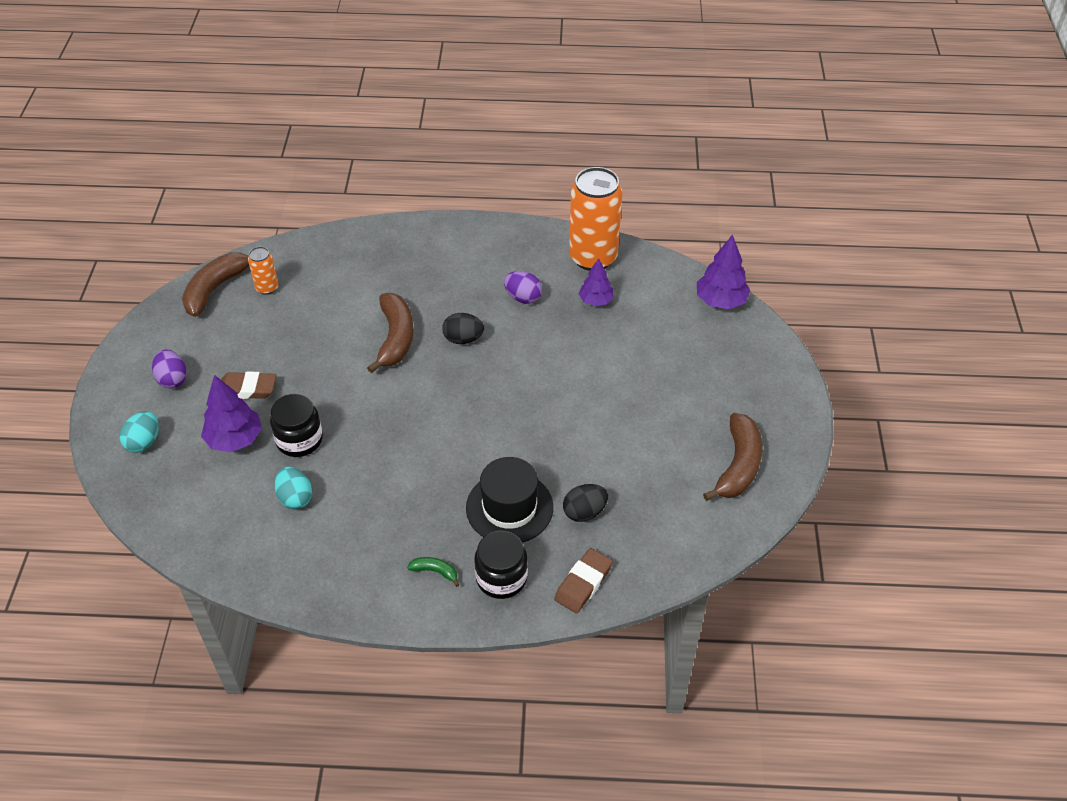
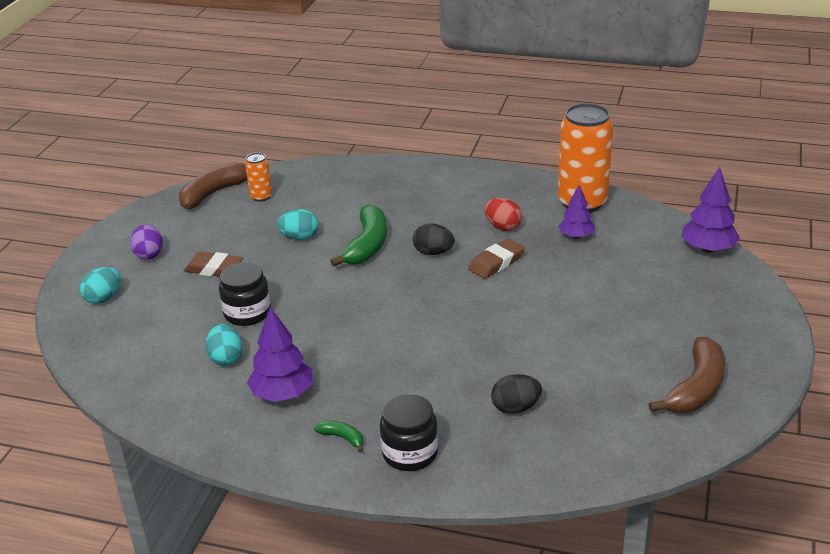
camera: 15 degrees right, 15 degrees down
(235, 439) = (187, 305): purple tree -> purple tree (283, 394)
(323, 337) = (299, 237): none -> turquoise egg
(395, 338) = (367, 245): brown banana -> green banana
(509, 507) = (437, 393): black hat -> none
(523, 297) = (502, 227): purple egg -> red egg
(583, 583) = (496, 470): brown eraser -> brown eraser (496, 263)

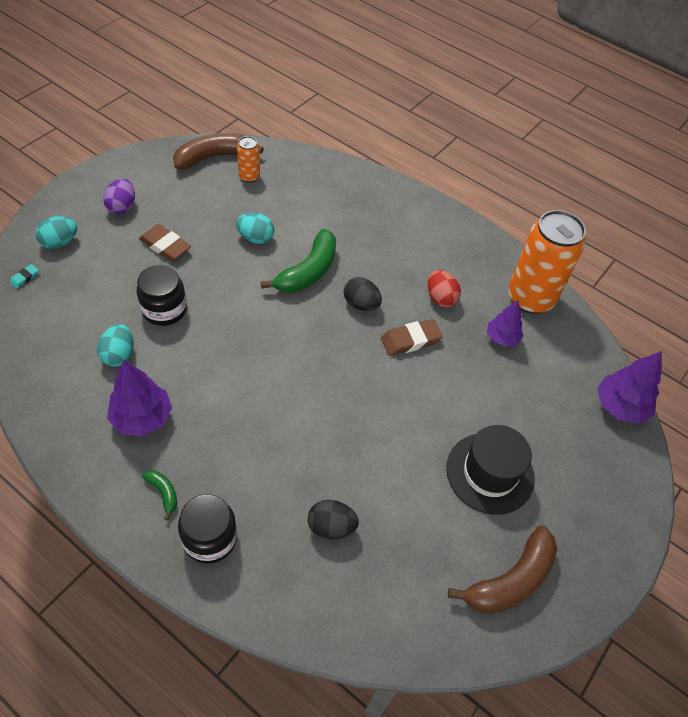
camera: 15 degrees right, 20 degrees up
(86, 334) = (24, 278): none -> turquoise eraser
(629, 326) = (490, 473): none -> black hat

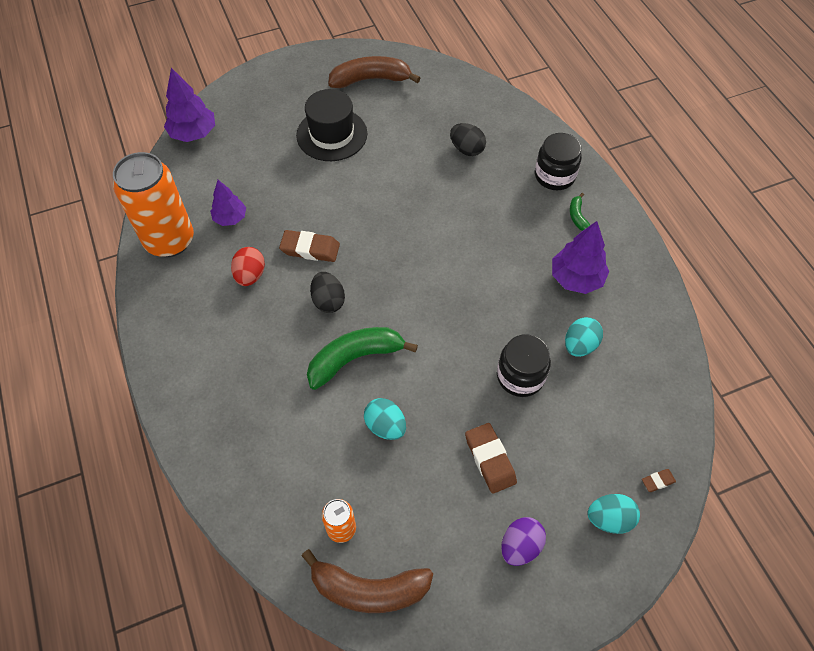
camera: 145 degrees left, 5 degrees up
(24, 278) = (657, 481): turquoise eraser -> brown eraser

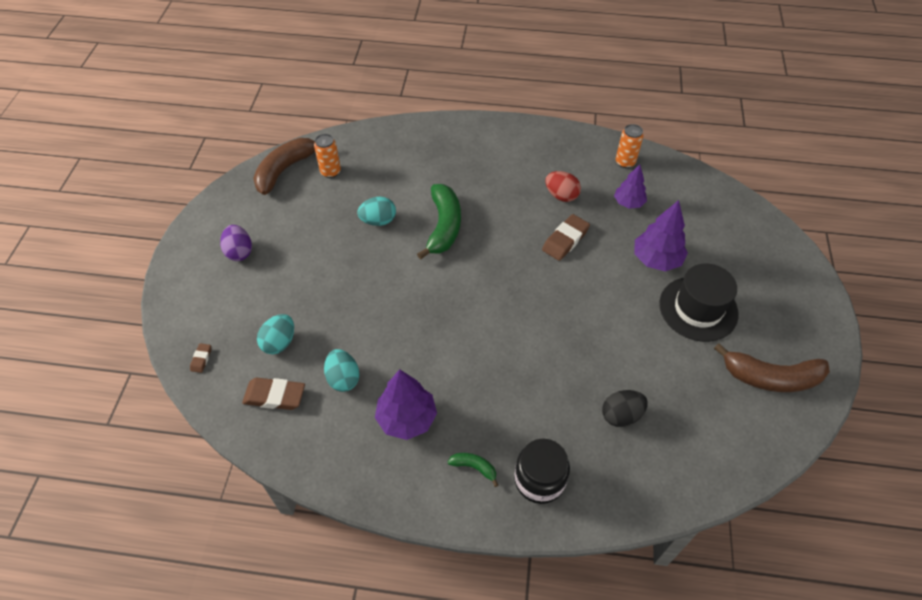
camera: 120 degrees right, 5 degrees down
(169, 240) = (625, 162): orange can -> orange can, size x0.47
(193, 133) = (745, 211): purple tree -> purple tree (656, 259)
(328, 301) = (506, 231): black egg -> none
(370, 79) = (771, 377): brown banana -> brown banana turned 75 degrees clockwise
(490, 459) = (306, 266): brown eraser -> brown eraser (275, 396)
(520, 376) = (350, 320): black jar -> none
(609, 519) = (208, 311): turquoise egg -> turquoise egg (279, 342)

